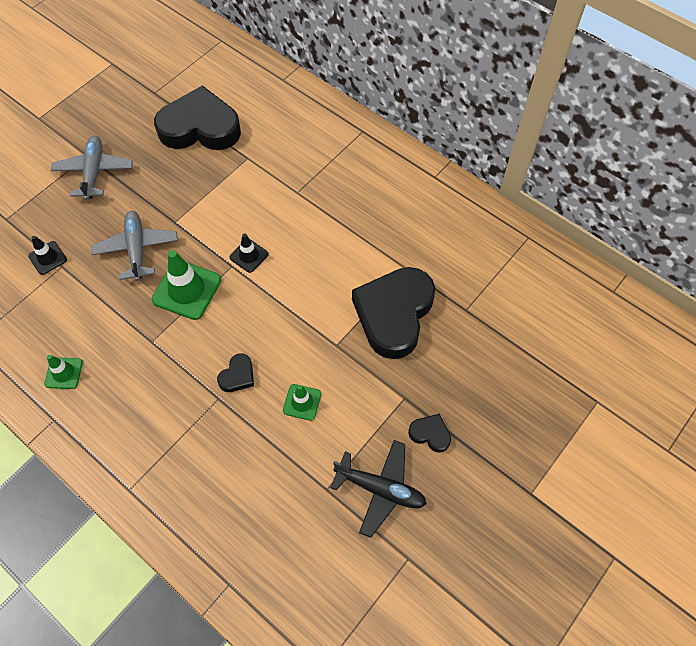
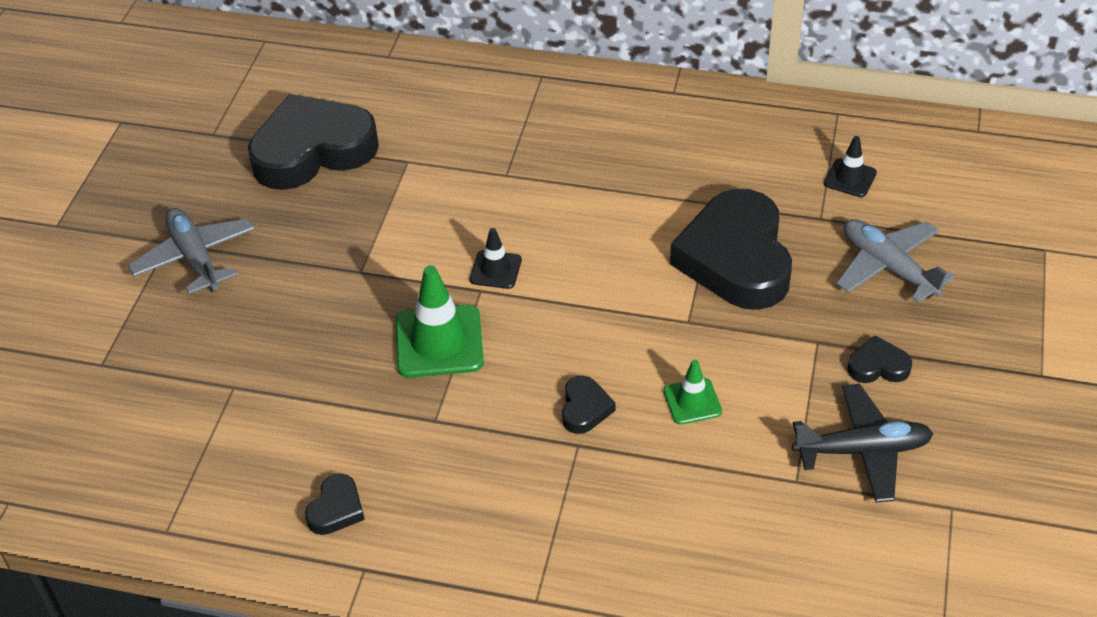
camera: 25 degrees left, 15 degrees down
(48, 258) = (204, 385): black traffic cone -> black traffic cone (850, 178)
(64, 373) = (336, 509): green traffic cone -> black heart
(137, 249) = (330, 323): grey plane -> grey plane (888, 267)

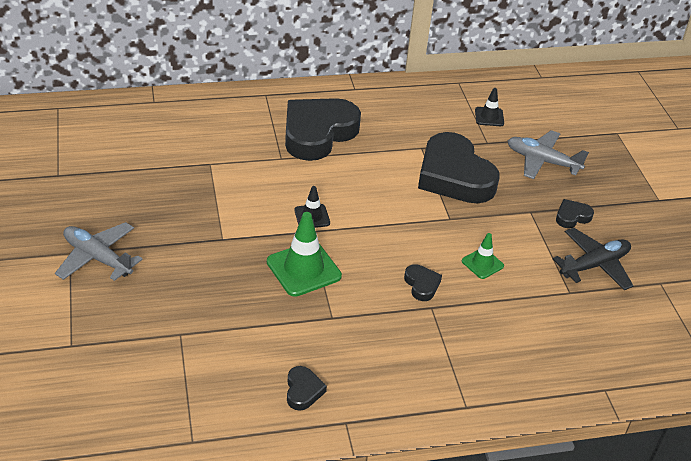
camera: 30 degrees left, 5 degrees down
(312, 150) = (139, 170): black heart -> black heart (318, 133)

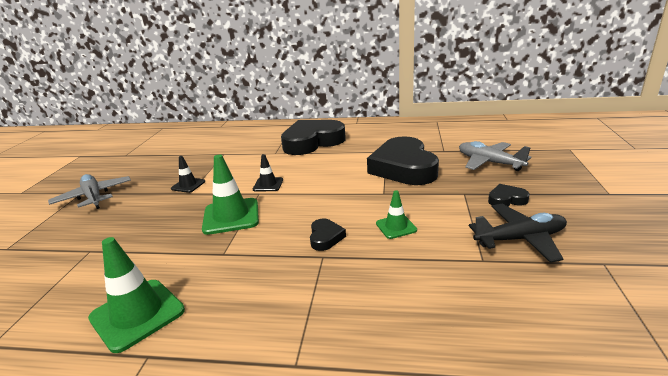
camera: 25 degrees right, 15 degrees down
(303, 391) = (137, 314): black heart -> green traffic cone
(489, 117) = (452, 137): black traffic cone -> black traffic cone (188, 185)

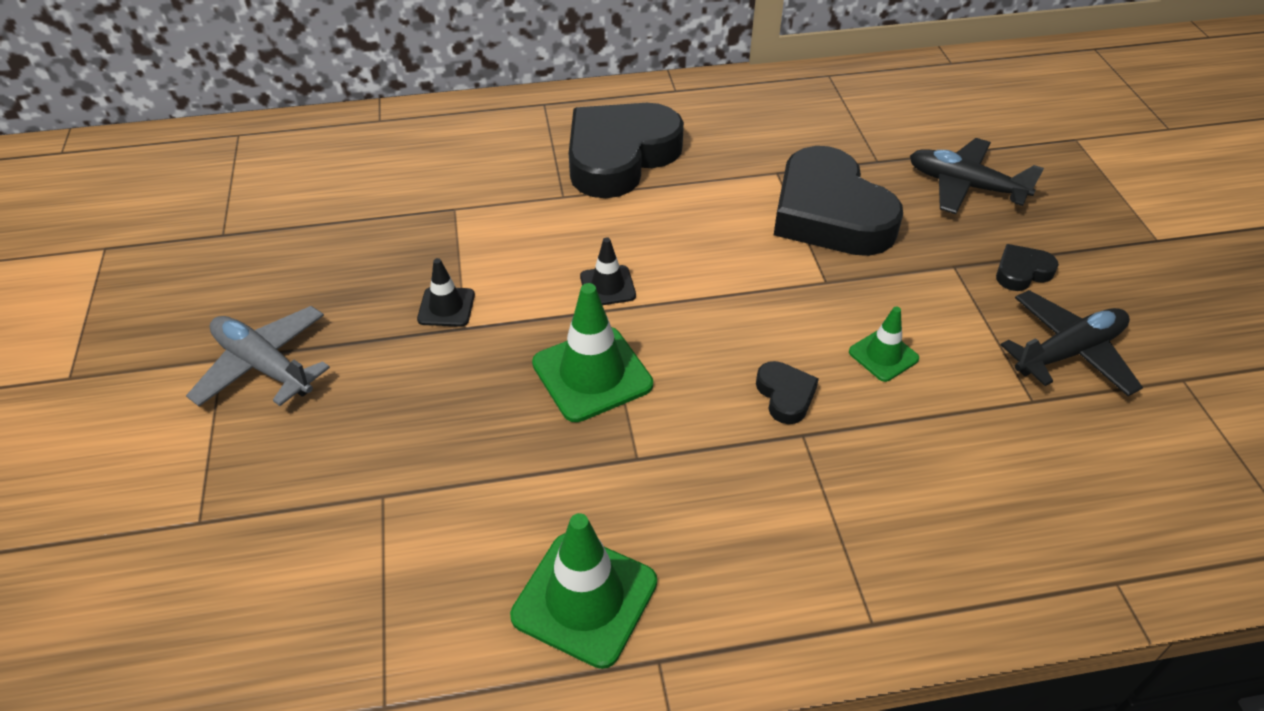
camera: 20 degrees left, 20 degrees up
(489, 163) = (965, 186): grey plane -> black plane

